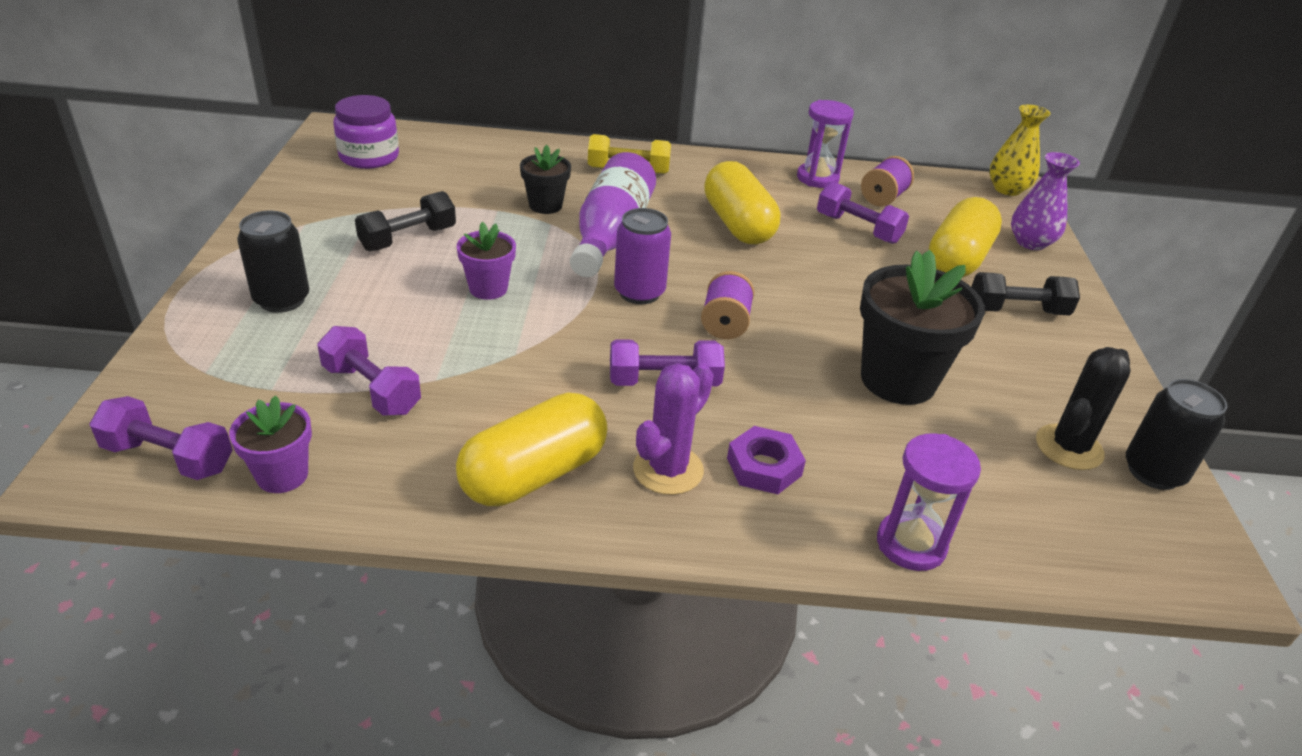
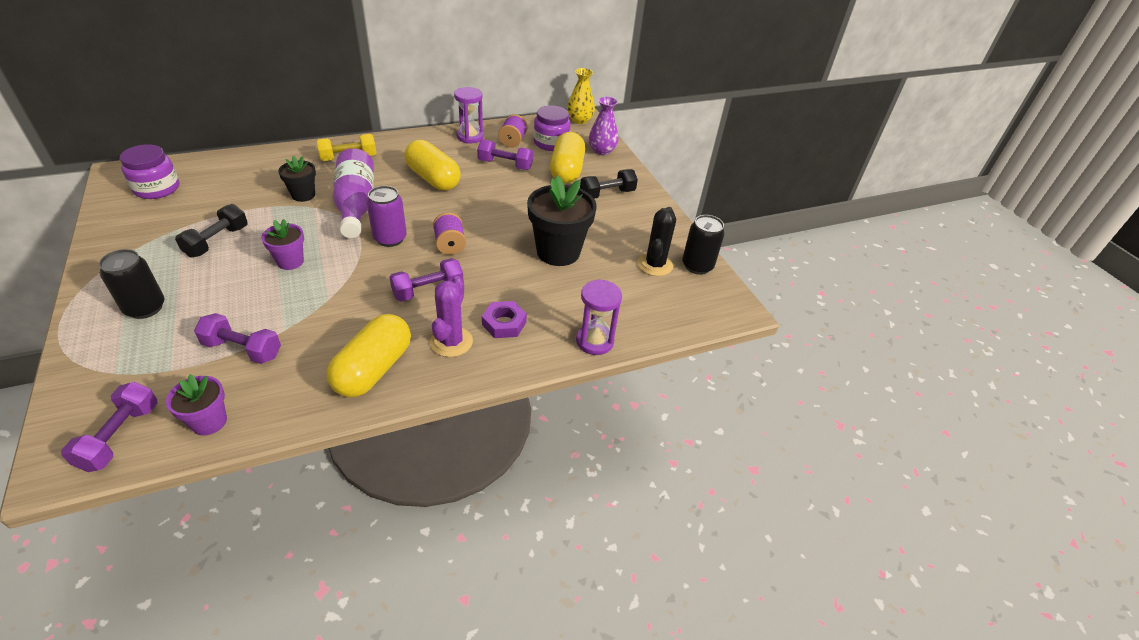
camera: 25 degrees left, 5 degrees up
(169, 457) = (120, 436): purple dumbbell -> purple dumbbell turned 75 degrees counterclockwise
(946, 213) = (551, 143): none -> purple jar

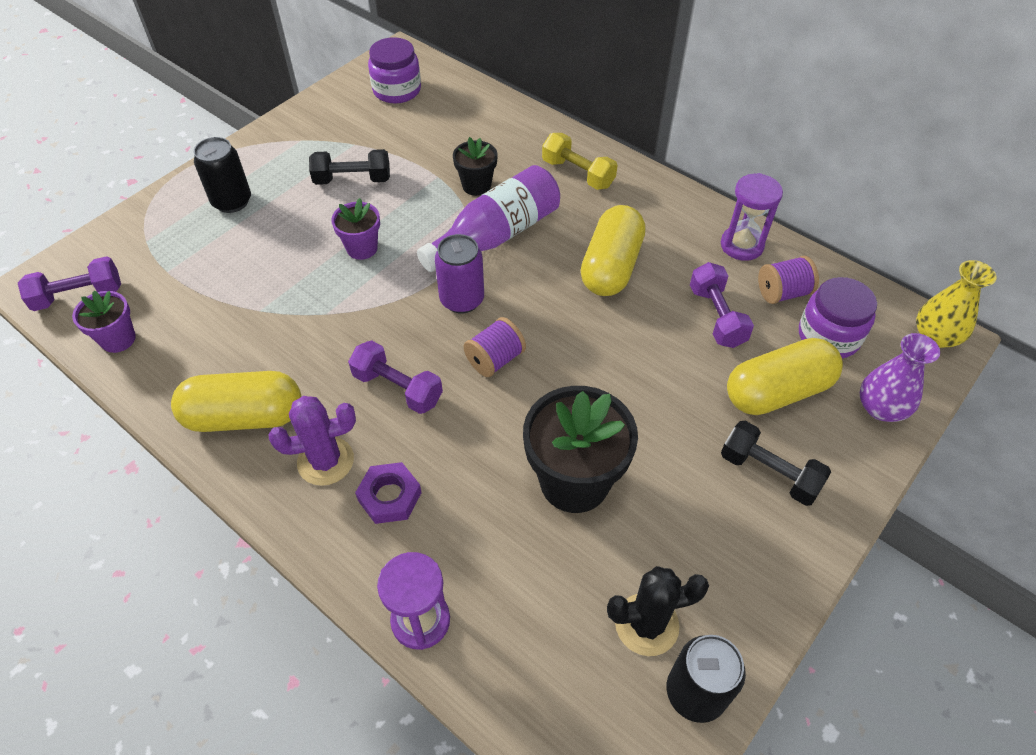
camera: 65 degrees right, 10 degrees up
(242, 349) = (217, 299): purple dumbbell -> none

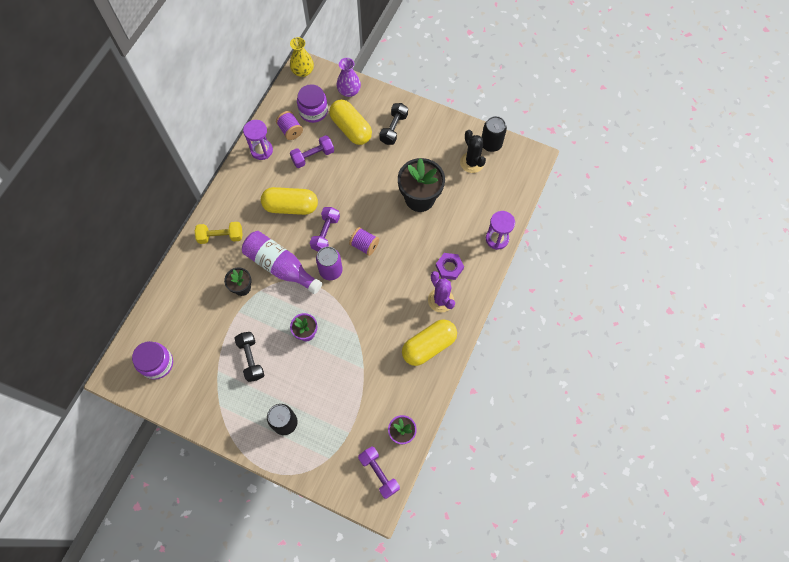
camera: 105 degrees left, 15 degrees up
(244, 416) = (428, 346): yellow capsule -> yellow capsule turned 75 degrees clockwise
(398, 388) = (393, 283): purple dumbbell -> purple dumbbell (325, 233)
(578, 173) = (221, 236): yellow dumbbell -> yellow dumbbell turned 60 degrees clockwise

